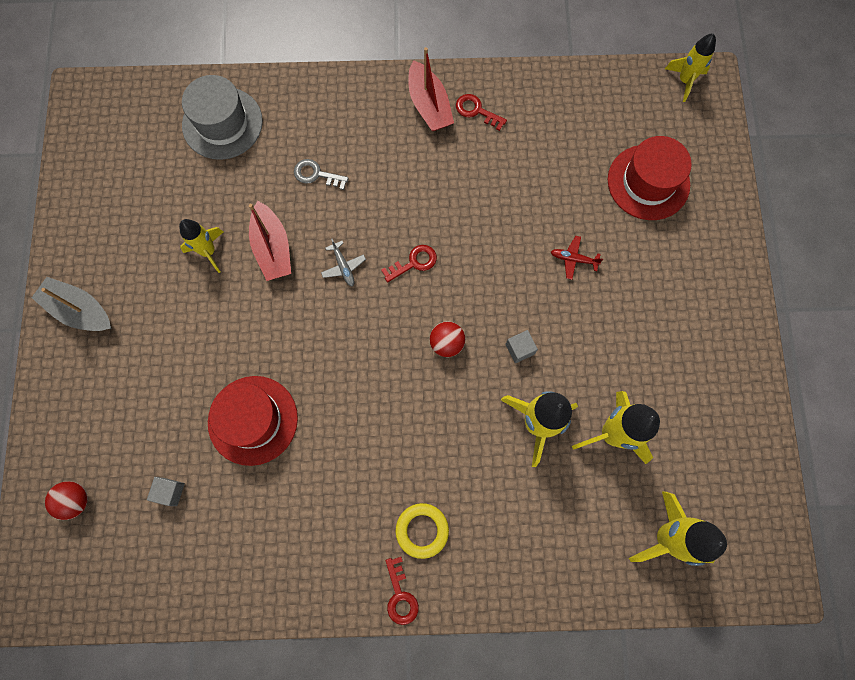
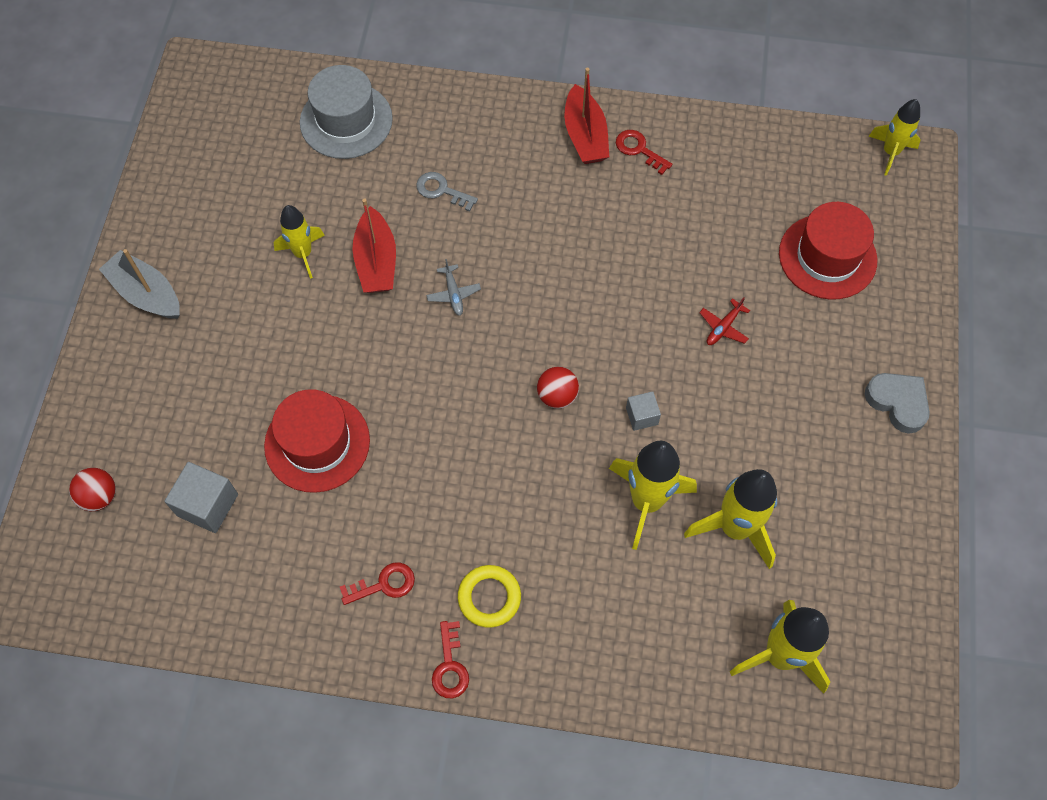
camera: 10 degrees right, 10 degrees down
(170, 491) = (207, 505): grey cube -> grey cube, size x1.68
(414, 262) = (536, 302): red key -> red key (384, 584)
(573, 259) = (723, 327): red plane -> red plane turned 75 degrees counterclockwise
(725, 301) = (897, 402): none -> grey heart

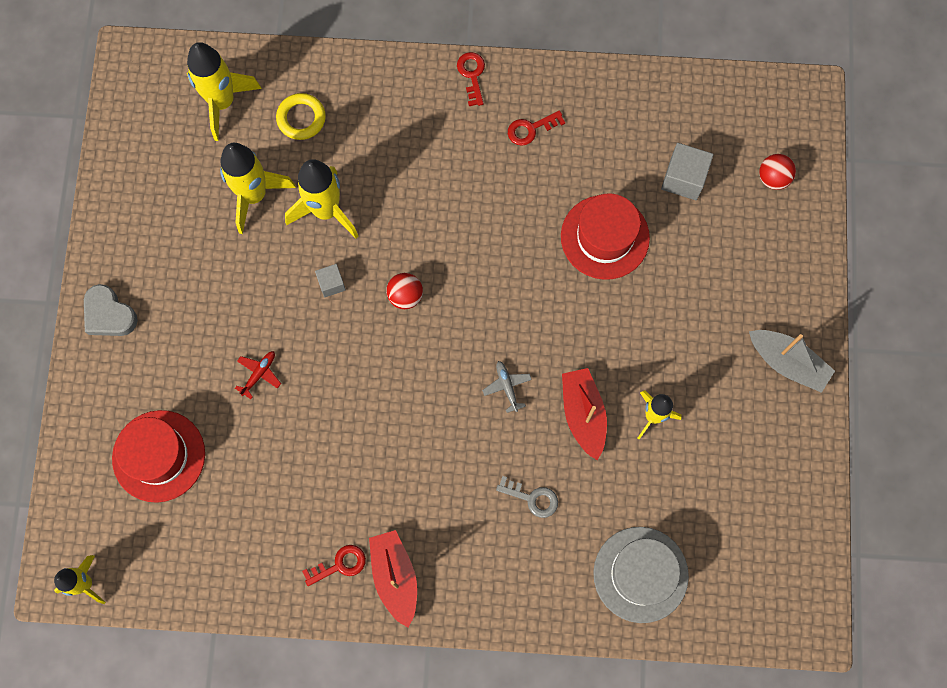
camera: 175 degrees right, 10 degrees up
(489, 597) = (447, 126): yellow ring -> yellow ring (301, 118)
(638, 149) = (340, 564): red key -> red key turned 60 degrees counterclockwise

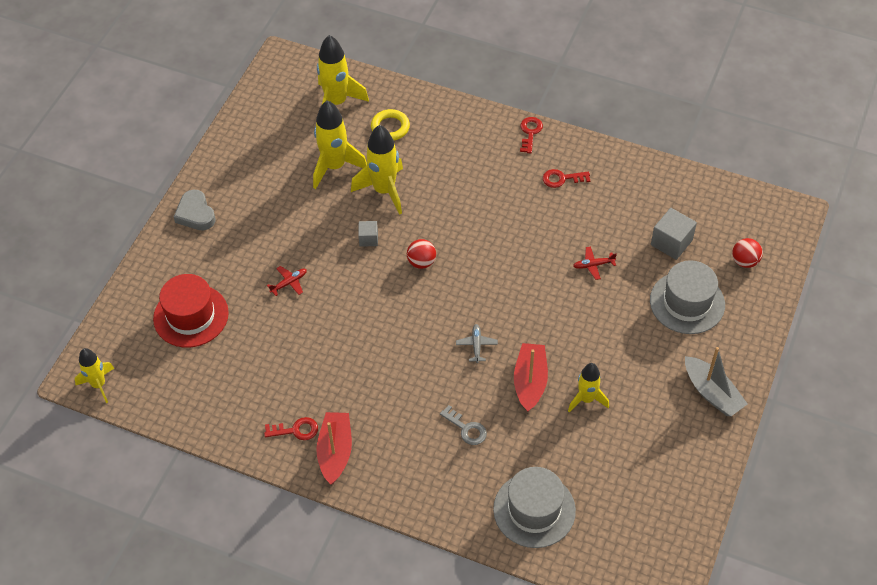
camera: 20 degrees right, 20 degrees down
(605, 237) = (593, 265): red hat -> red plane
(725, 254) = (687, 302): none -> grey hat

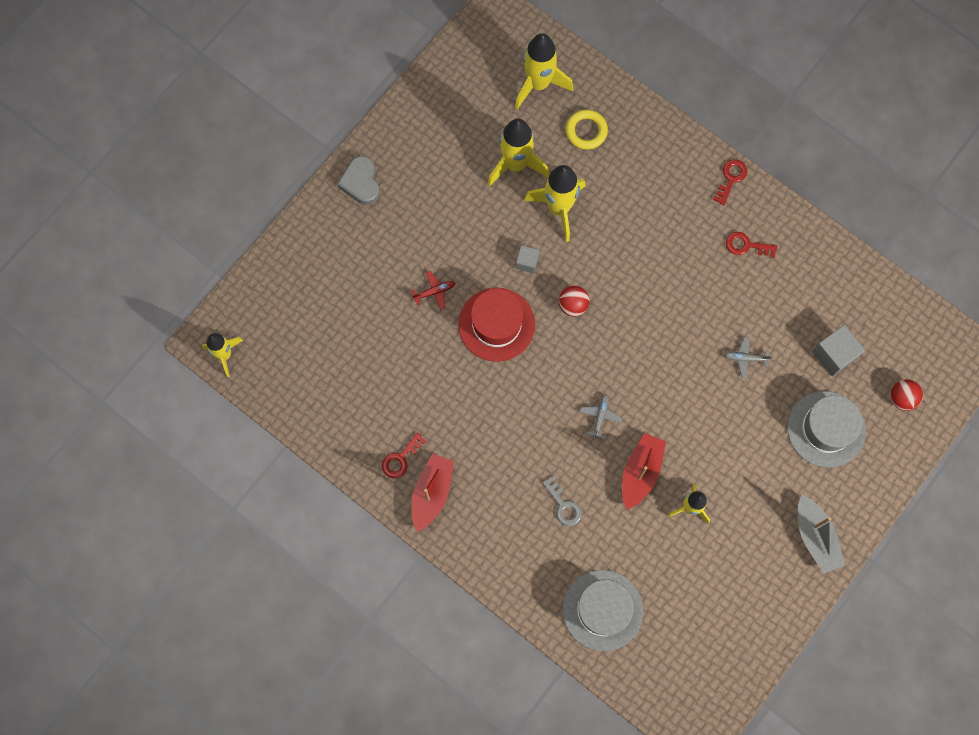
camera: 15 degrees right, 20 degrees up
(191, 316) = (329, 302): red hat -> red hat (496, 324)
(296, 430) = (400, 459): red key -> red key turned 120 degrees clockwise
(593, 265) = (745, 358): red plane -> grey plane

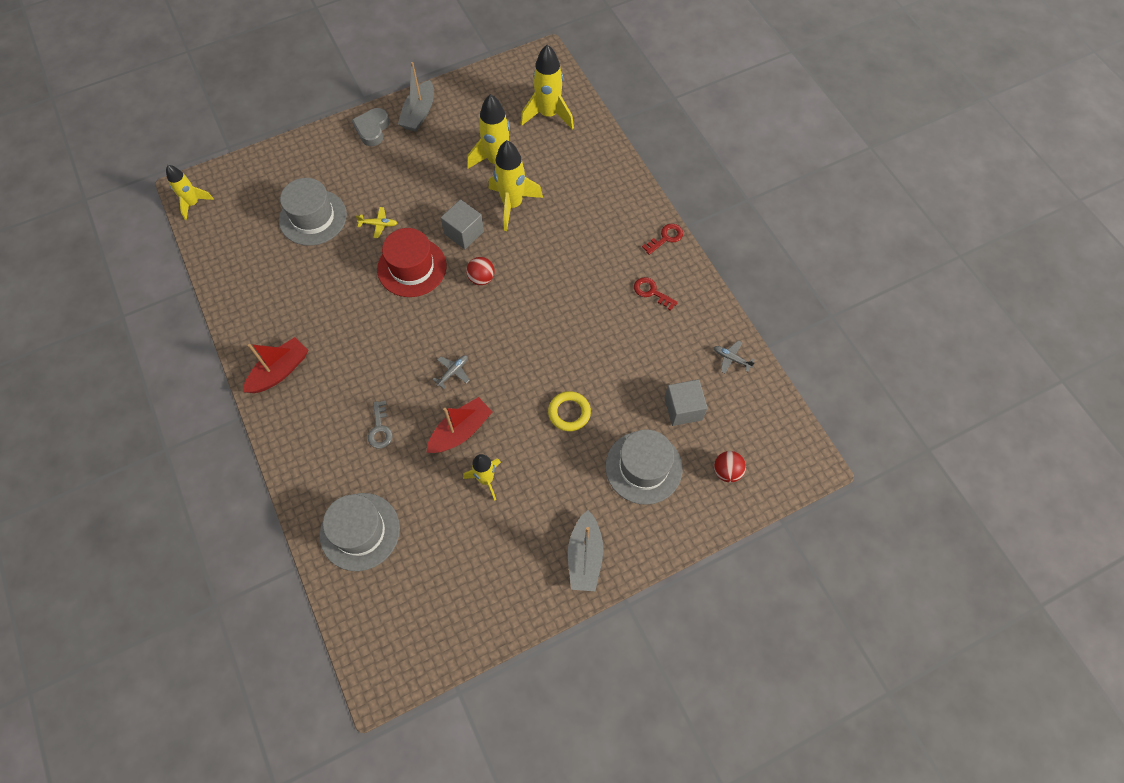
camera: 25 degrees right, 10 degrees down
(361, 314) = (313, 217): none -> grey hat
(400, 142) = (419, 113): none -> grey boat
(400, 459) = (272, 334): red key -> none
(434, 292) = (378, 224): red plane -> yellow plane
(527, 262) = (464, 233): grey cube -> grey cube, size x1.68
(586, 131) = (566, 160): yellow ring -> yellow ring (569, 413)
(745, 358) = (603, 379): grey plane -> grey plane (731, 358)

